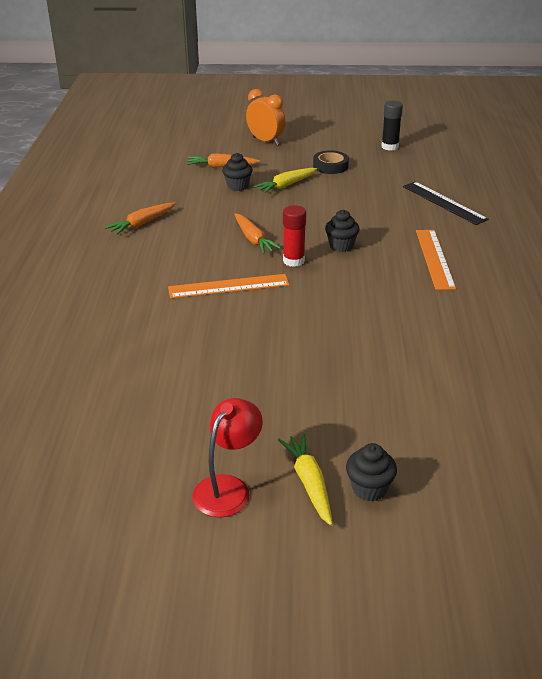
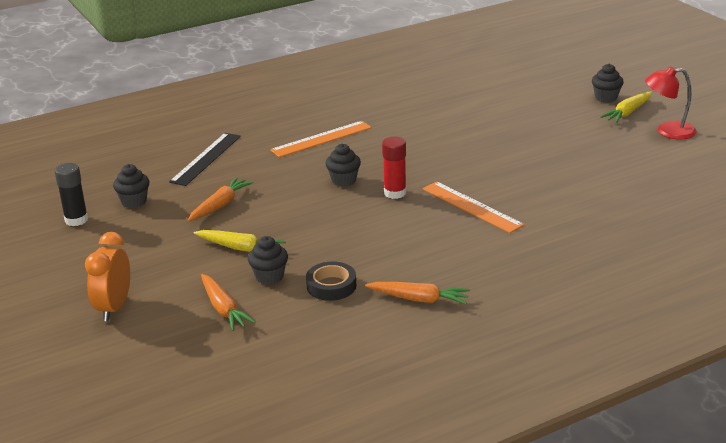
camera: 120 degrees left, 5 degrees down
(254, 239) = (379, 224): orange carrot -> orange carrot (220, 205)
(330, 166) = (163, 239): black tape -> black tape (331, 286)
(396, 166) = (134, 201): none -> black cupcake

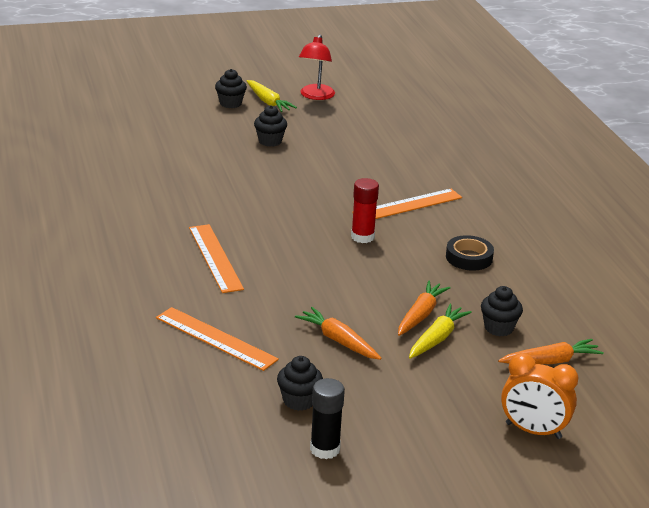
camera: 80 degrees left, 0 degrees up
(205, 158) = (215, 339): black ruler -> orange ruler
(331, 286) = (524, 297): black tape -> black tape (469, 258)
(344, 181) = (321, 260): black cupcake -> black cupcake (270, 141)
(419, 299) = (557, 258): orange carrot -> orange carrot (420, 315)

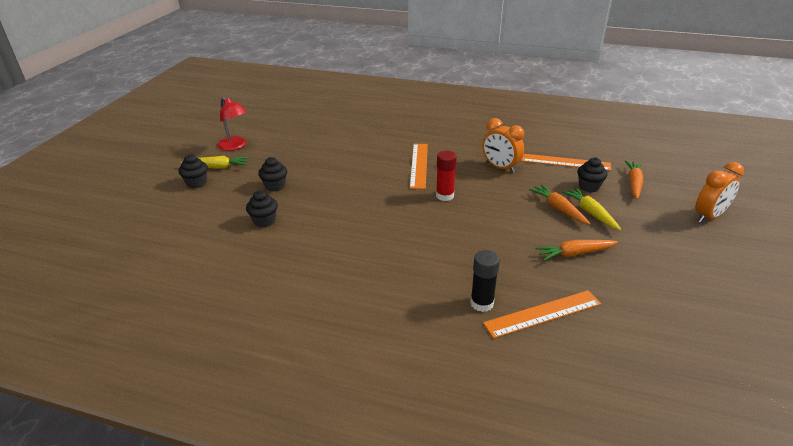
camera: 55 degrees left, 5 degrees up
(215, 258) = (421, 272): orange ruler -> orange ruler (565, 162)
(299, 401) = (648, 301): black cupcake -> black cupcake (264, 221)
(325, 449) = (716, 310): black glue stick -> black glue stick (482, 303)
(469, 258) = (500, 167): black tape -> orange clock

